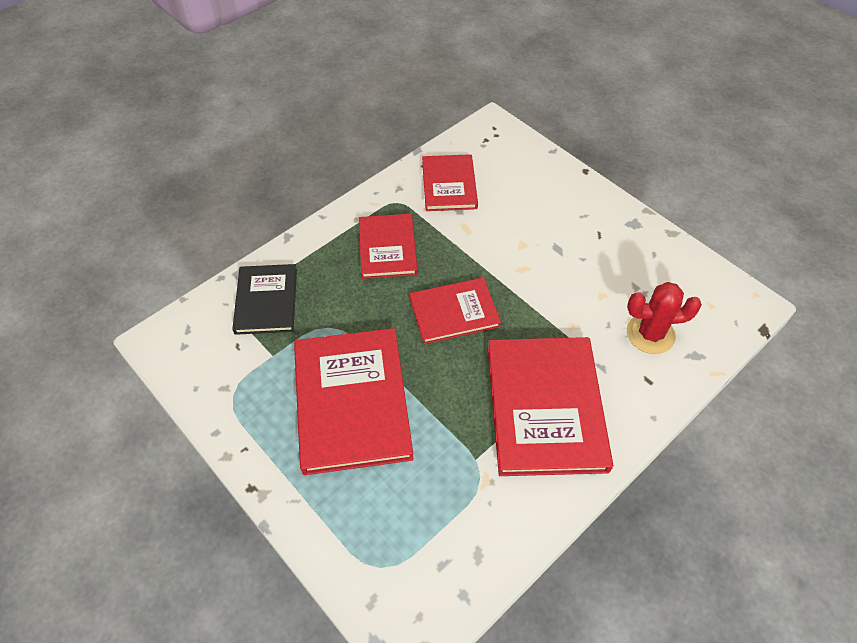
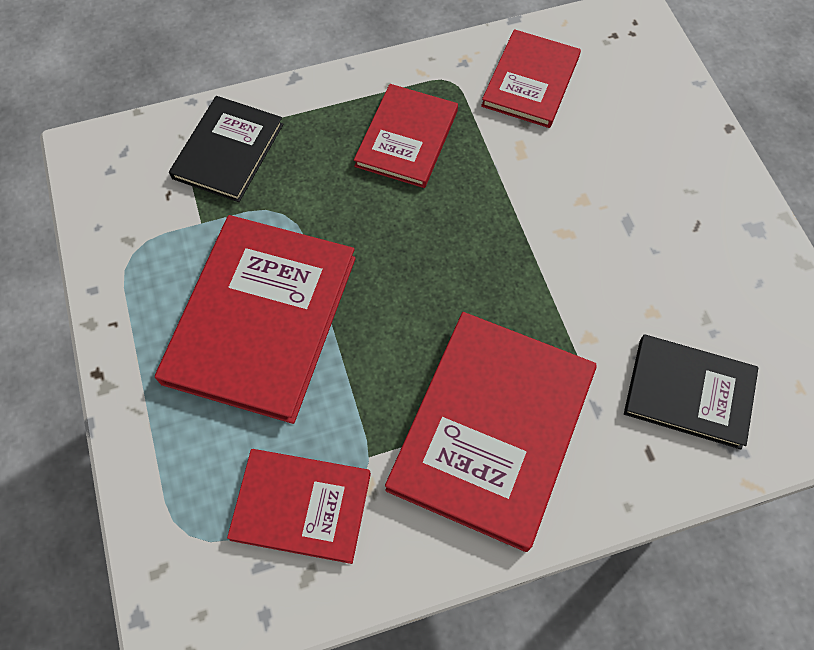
camera: 25 degrees right, 10 degrees up
(454, 312) = (444, 256): red book -> red book (301, 506)
(650, 334) = (689, 392): red cactus -> black book

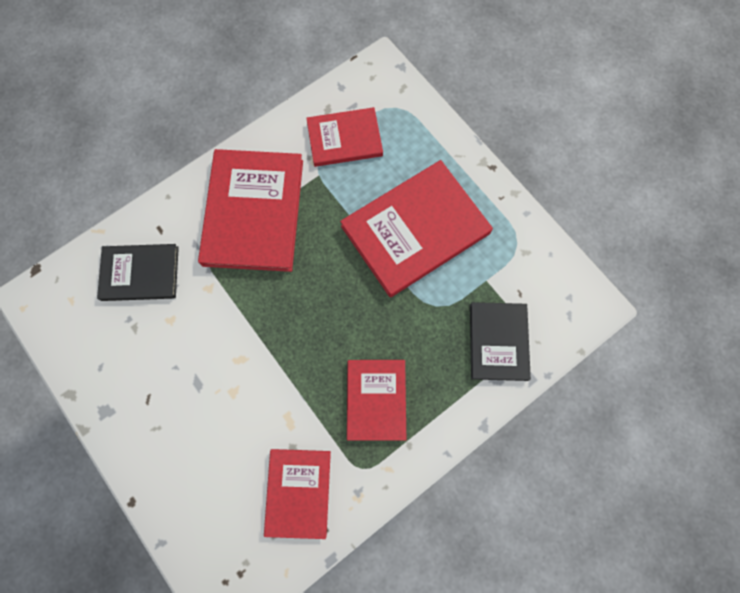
camera: 160 degrees right, 10 degrees up
(260, 319) = (415, 230): red book -> red book turned 60 degrees clockwise

